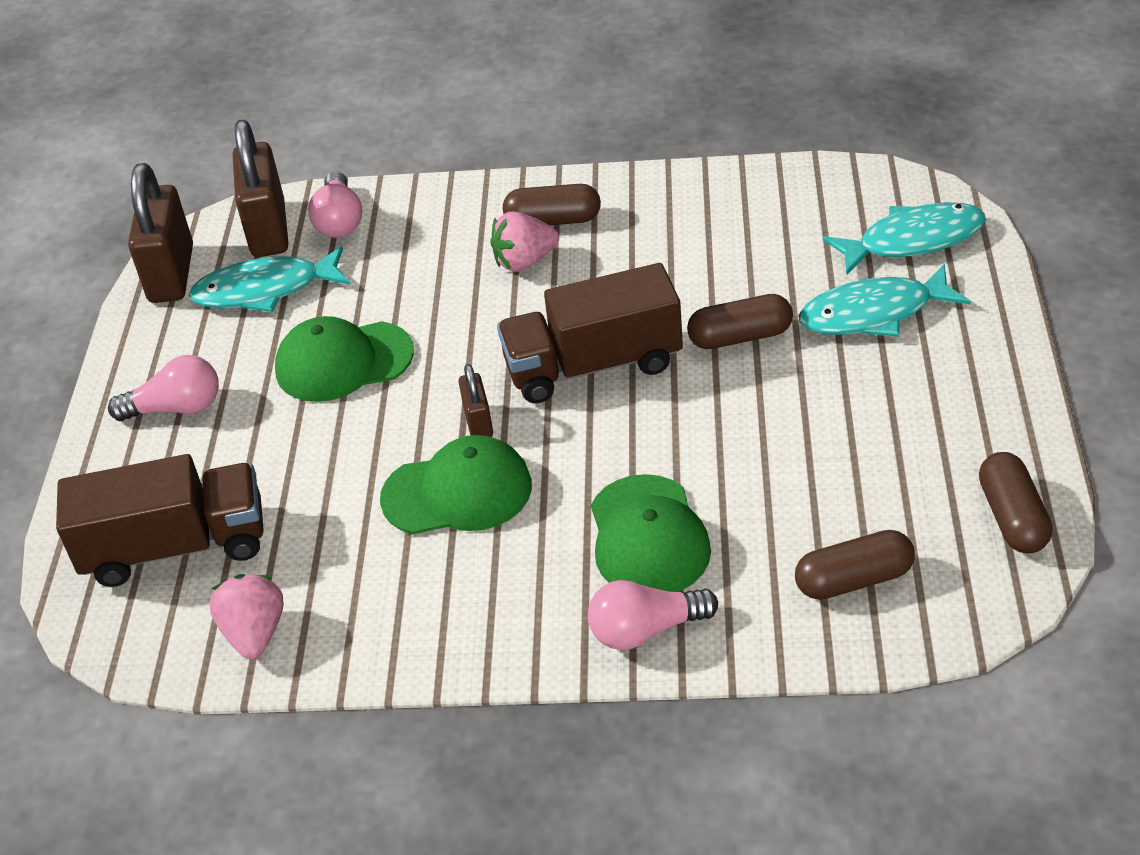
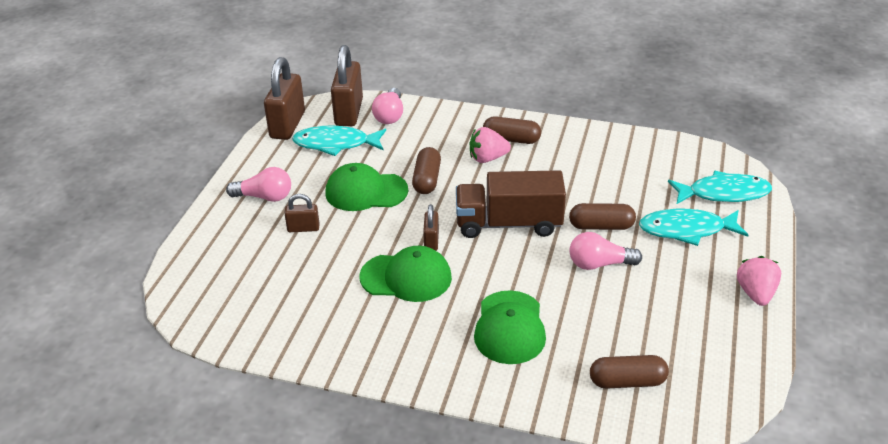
camera: 10 degrees right, 5 degrees down
(176, 547) = (237, 272): brown truck -> none
(255, 633) = (264, 329): pink strawberry -> pink strawberry (755, 293)
(260, 448) = (303, 228): none -> brown padlock
(646, 630) = (491, 381): pink light bulb -> pink light bulb (599, 264)
(1012, 517) = (738, 367): brown capsule -> brown capsule (426, 180)

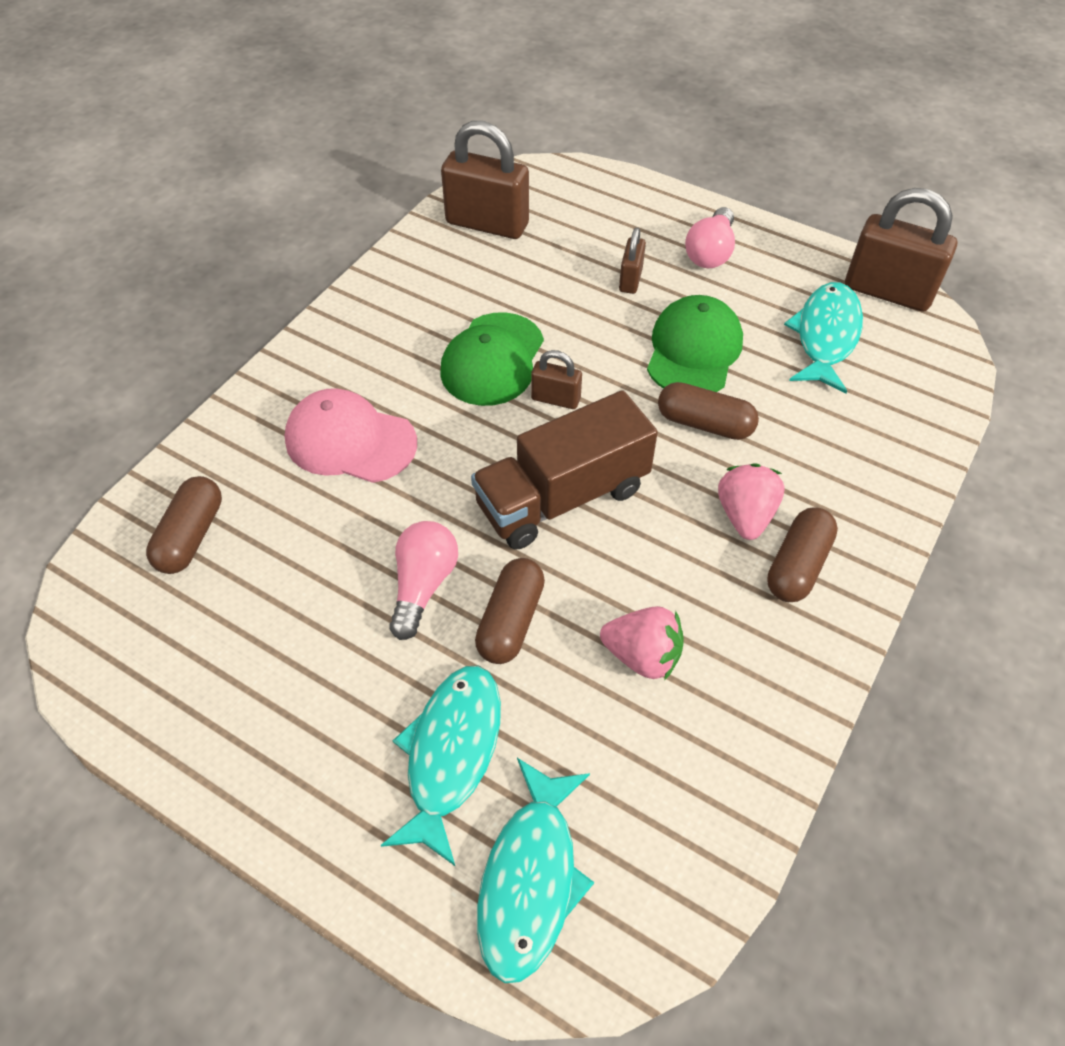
camera: 105 degrees right, 15 degrees up
(349, 112) = (916, 364): brown padlock -> brown padlock (487, 224)
(390, 115) = (901, 413): pink light bulb -> none
(508, 224) = (562, 497): brown truck -> brown truck turned 135 degrees counterclockwise
(509, 328) = (350, 441): green cap -> pink cap
(755, 293) = (252, 790): pink strawberry -> pink strawberry (642, 656)

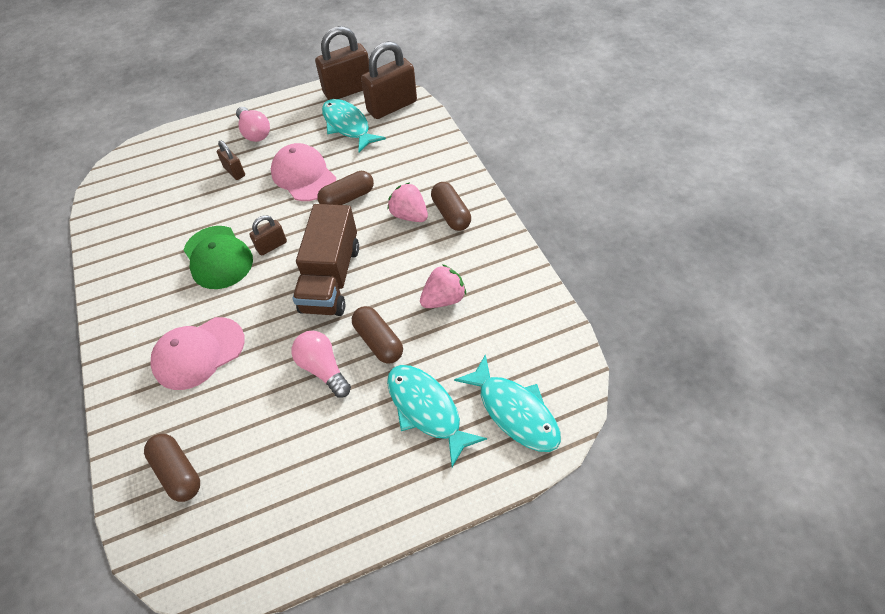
camera: 50 degrees left, 0 degrees up
(487, 224) = (125, 206): brown padlock -> brown padlock (392, 106)
(694, 351) = (303, 175): green cap -> pink cap

